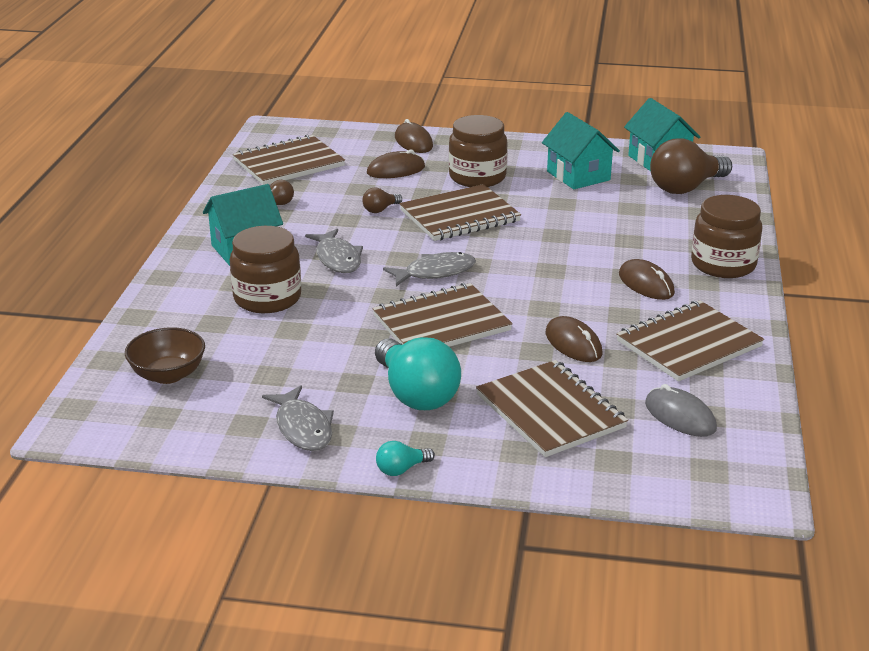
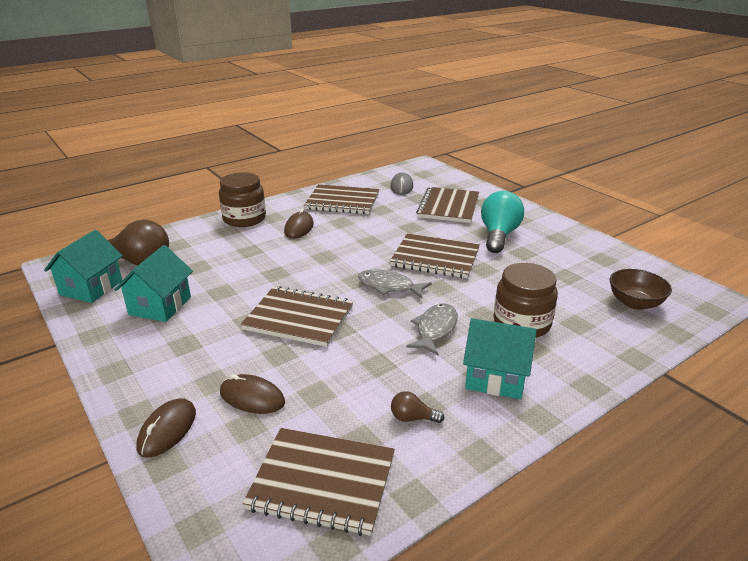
camera: 135 degrees left, 0 degrees up
(303, 428) = (574, 246): grey fish -> none
(380, 209) = (339, 357): brown light bulb -> none
(401, 469) = (543, 215): turquoise light bulb -> none
(477, 177) = (215, 347): brown jar -> none
(573, 343) = (389, 222): brown mouse -> none

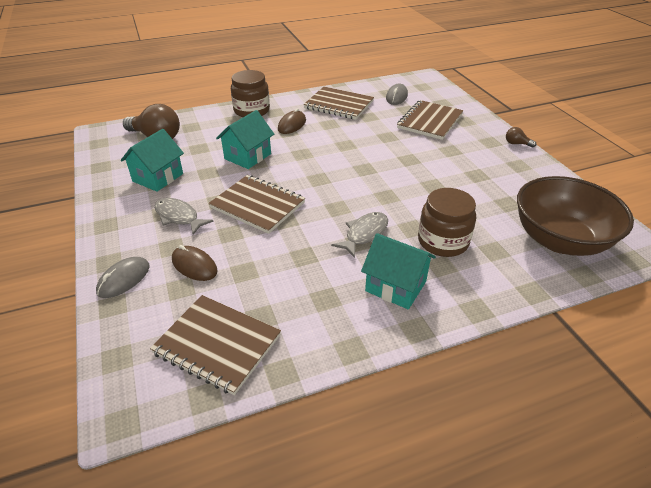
camera: 15 degrees right, 10 degrees up
(91, 288) = (115, 154): turquoise house -> turquoise house (247, 156)
(167, 430) = (124, 279): brown mouse -> grey mouse
(389, 286) = (343, 189): grey fish -> grey fish (178, 217)
(412, 418) = (310, 307): brown light bulb -> brown light bulb (517, 144)
(435, 258) = (395, 169): brown notebook -> none
(498, 235) = (462, 155): turquoise light bulb -> none
(635, 303) = (560, 240): brown bowl -> brown bowl, size x1.93

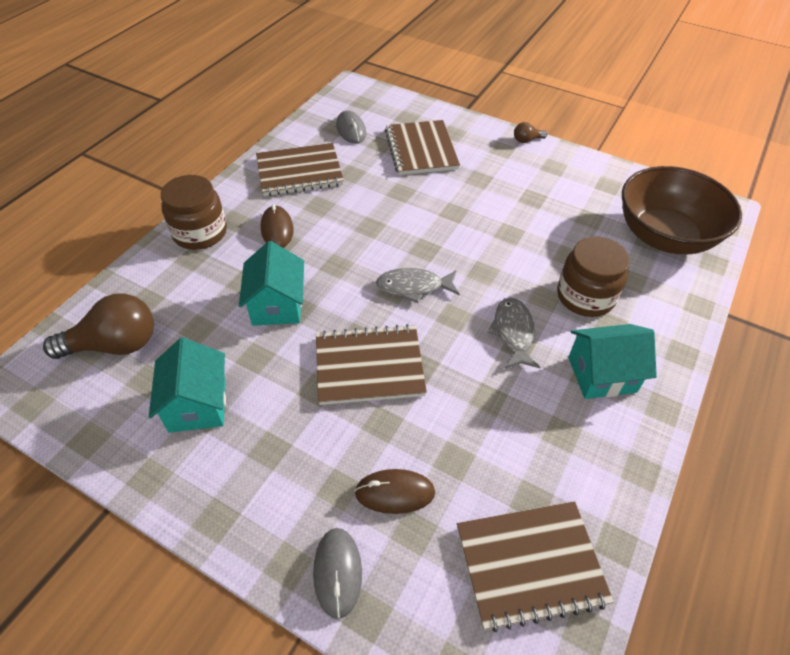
camera: 40 degrees left, 10 degrees up
(178, 217) = (297, 443): grey fish -> grey fish (414, 287)

